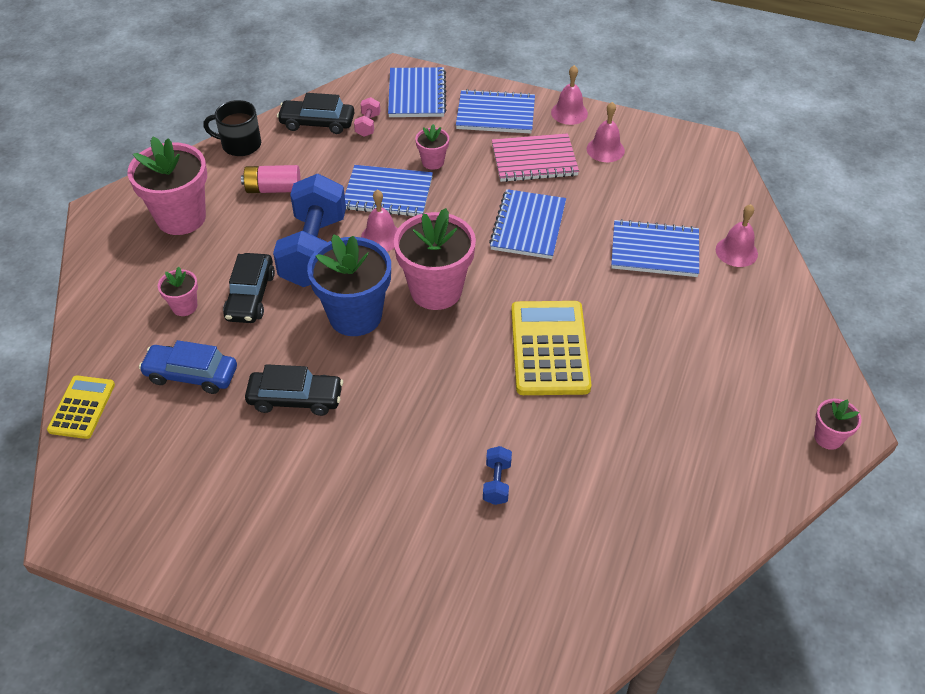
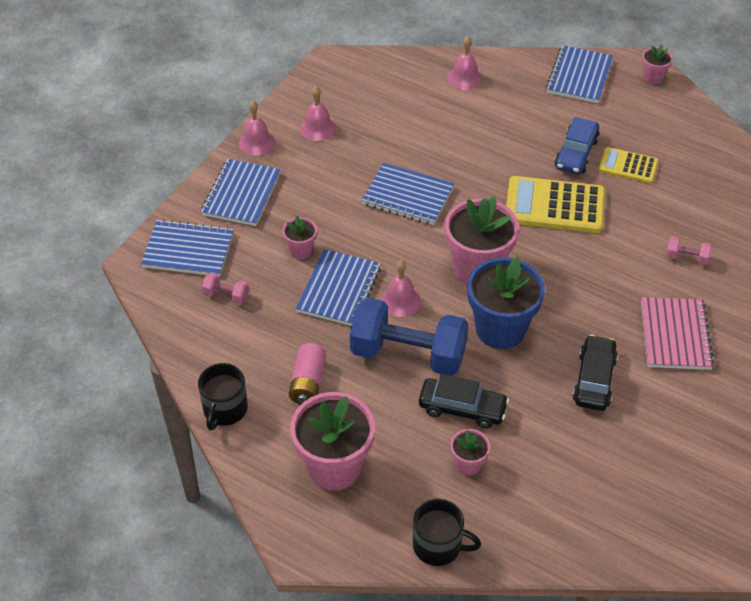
camera: 80 degrees left, 0 degrees up
(82, 407) = (591, 551): yellow calculator -> yellow calculator (628, 166)
(96, 294) = (438, 545): none -> black mug
(191, 375) = (558, 459): blue car -> blue car (576, 153)
(317, 123) = (209, 338): black car -> none
(496, 482) = (686, 258): blue dumbbell -> pink dumbbell
(534, 160) = (319, 178): pink notebook -> pink notebook (675, 335)
(654, 251) = (454, 124): blue notebook -> blue notebook (579, 76)

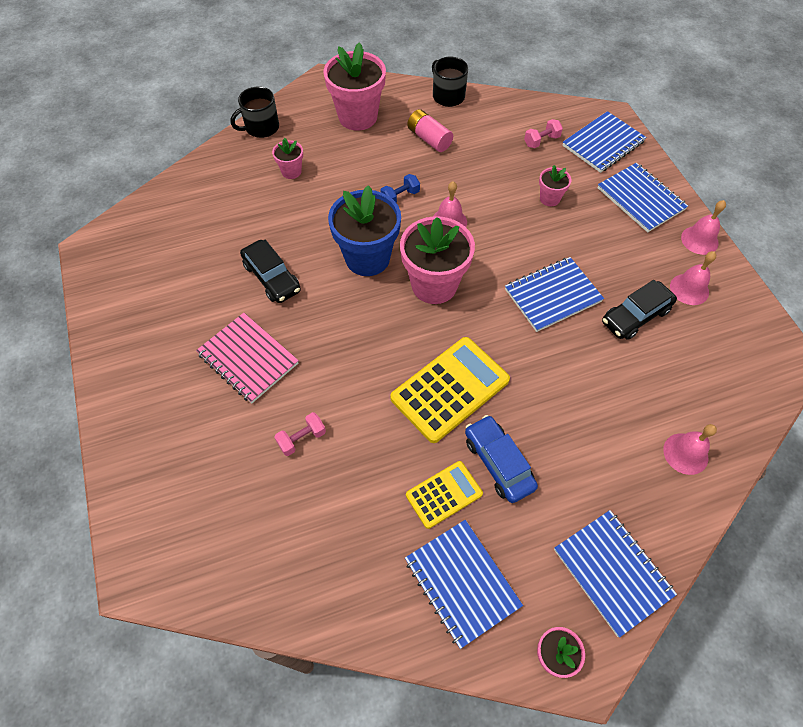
camera: 130 degrees right, 10 degrees up
(338, 289) = (492, 196): blue notebook -> blue notebook (462, 582)
(408, 354) = (400, 197): blue dumbbell -> blue dumbbell, size x0.41
(462, 408) = (330, 195): black car -> black car (635, 316)

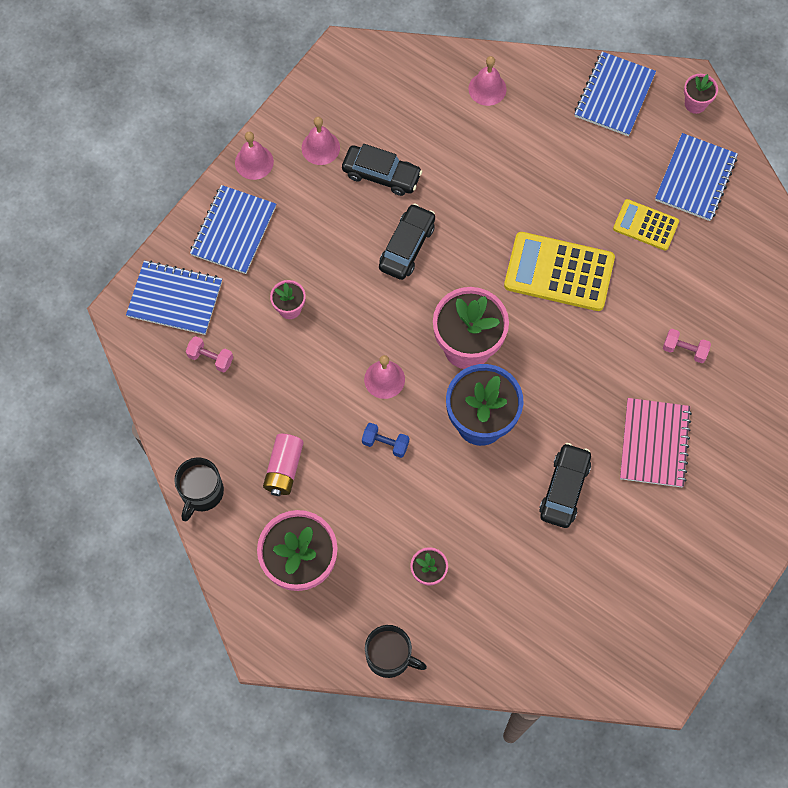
camera: 125 degrees left, 10 degrees up
(498, 463) = (592, 204): blue car -> none
(552, 295) = (407, 246): blue notebook -> black car

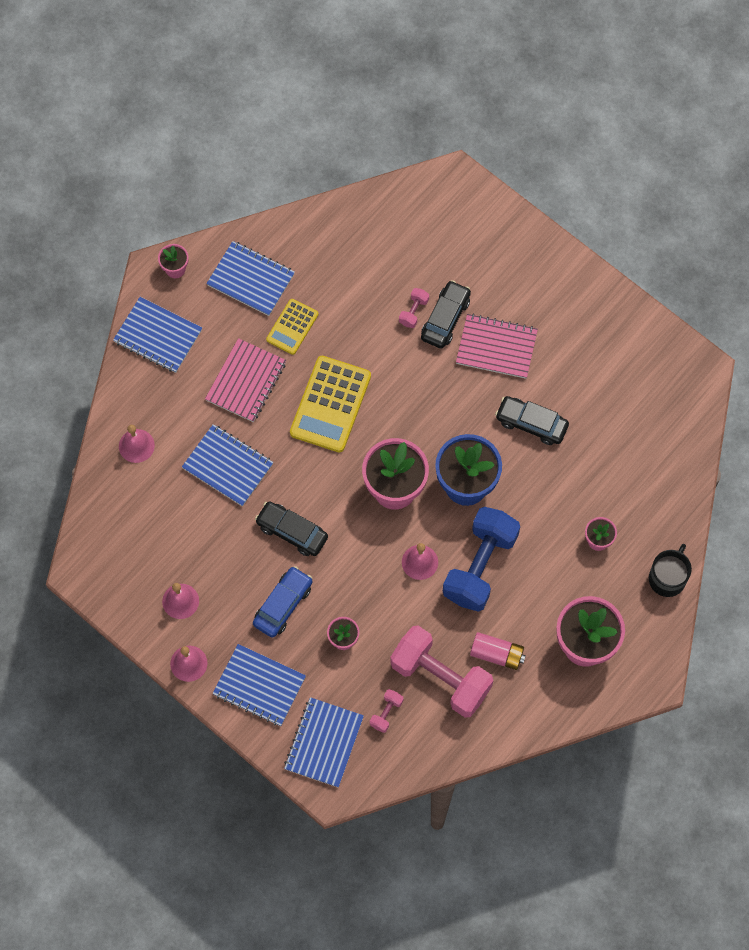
camera: 85 degrees left, 0 degrees up
(201, 492) = (514, 727): black mug -> none
(253, 411) = (440, 677): none -> pink dumbbell
(324, 245) = (283, 605): none -> blue car
(381, 175) = (216, 548): black car -> black car (445, 318)
(385, 443) = (480, 566): blue dumbbell -> blue dumbbell, size x2.45
(474, 177) = (227, 466): none -> blue notebook
(574, 185) = (246, 381): none -> pink notebook

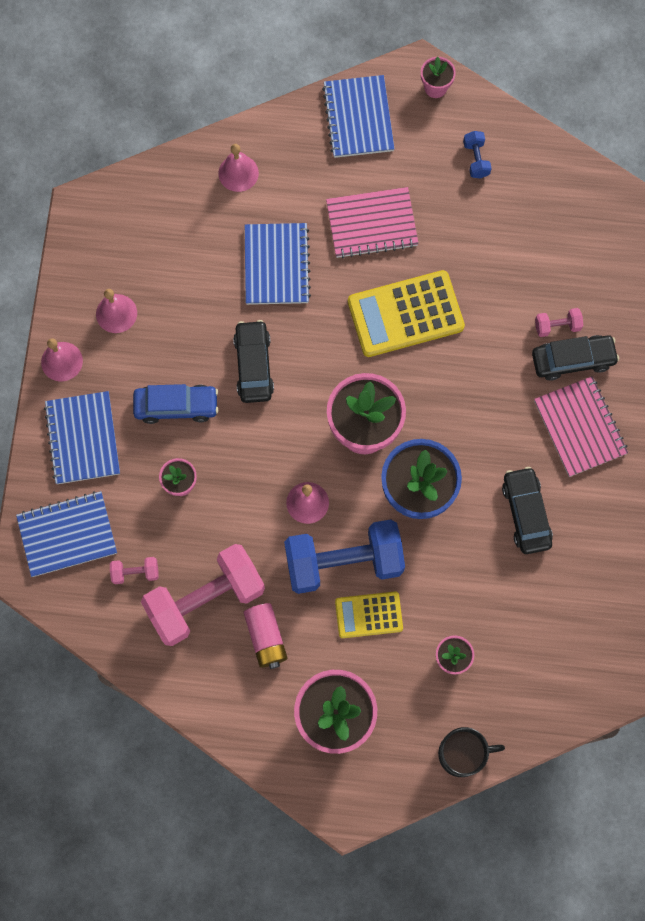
camera: 55 degrees right, 5 degrees up
(251, 280) = (476, 159): blue notebook -> blue dumbbell
(292, 327) = (457, 227): yellow calculator -> yellow calculator (368, 615)
(440, 677) = (205, 600): pink dumbbell -> pink dumbbell turned 60 degrees clockwise

